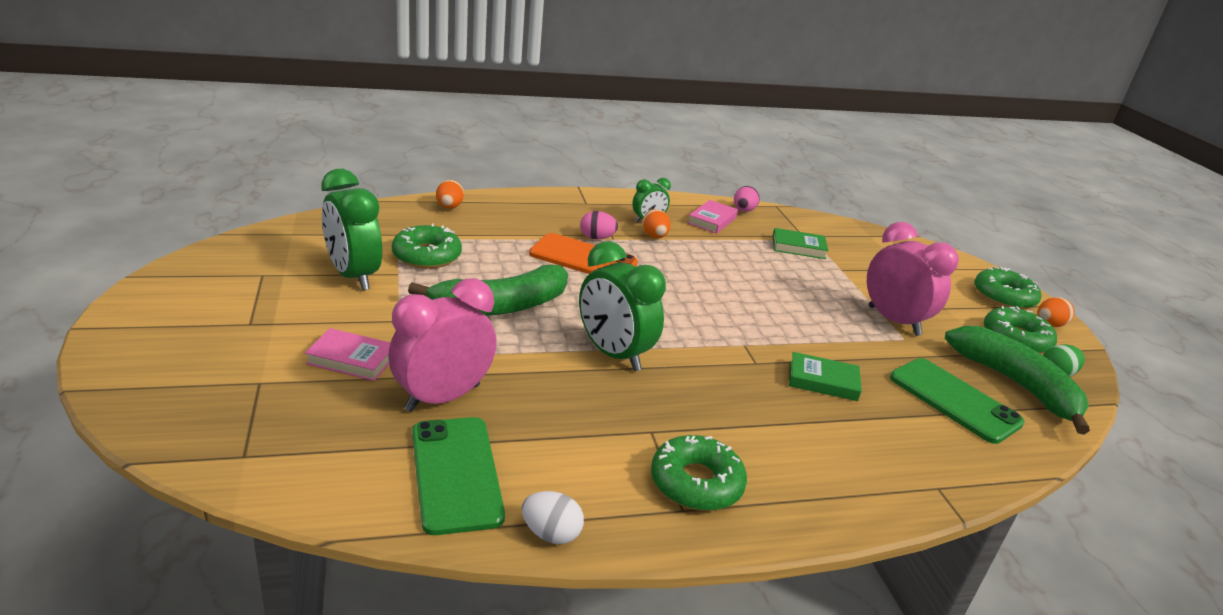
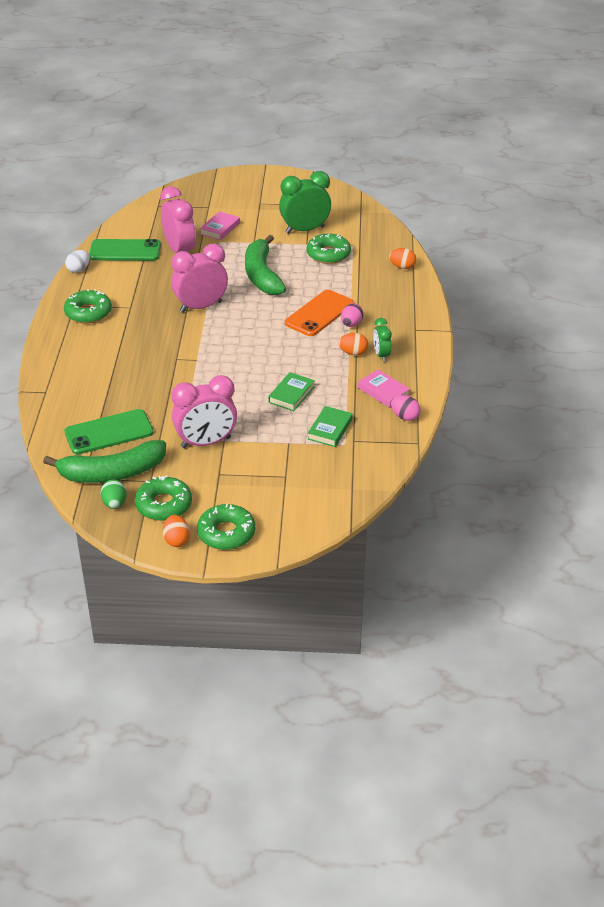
camera: 110 degrees right, 10 degrees up
(613, 354) = (201, 307): green clock -> pink clock
(823, 381) = (148, 380): green book -> green book (291, 394)

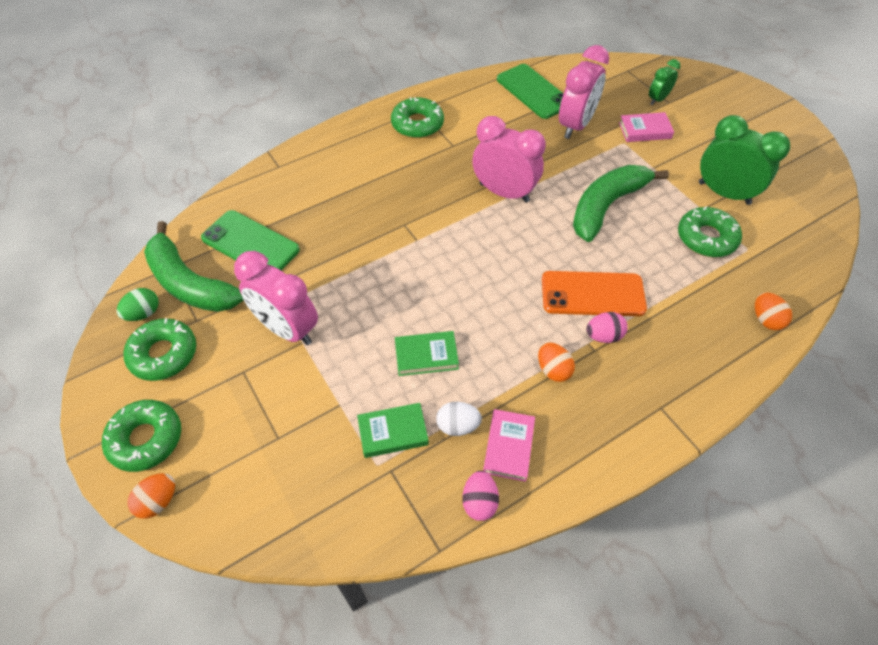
camera: 55 degrees right, 15 degrees up
(78, 269) = (473, 81): white egg -> white egg (457, 426)
(176, 540) = (112, 400): orange egg -> orange egg (158, 501)
(381, 355) = (576, 401): green clock -> green clock (657, 99)

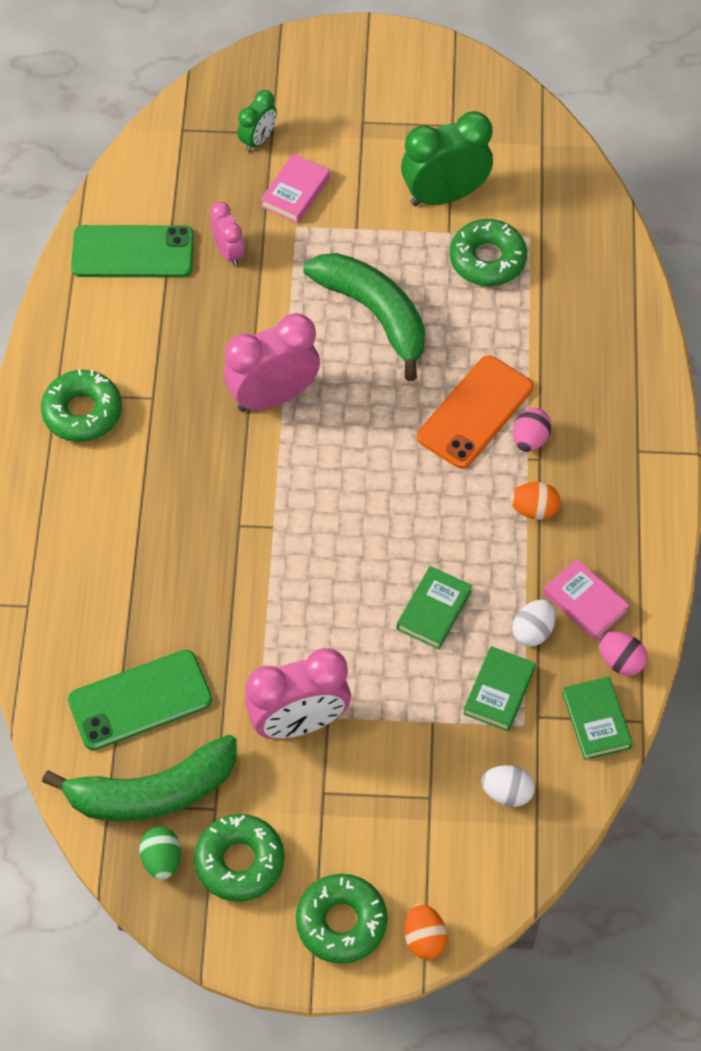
camera: 55 degrees left, 5 degrees up
(313, 487) = (507, 793): none -> white egg
(416, 515) = (596, 720): none -> green book
(575, 125) = (228, 252): pink clock -> pink clock, size x0.54
(606, 206) = (374, 314): green banana -> green banana turned 150 degrees clockwise
(657, 99) = (258, 140): green clock -> green clock turned 135 degrees counterclockwise
(766, 320) = (616, 292): orange egg -> none

